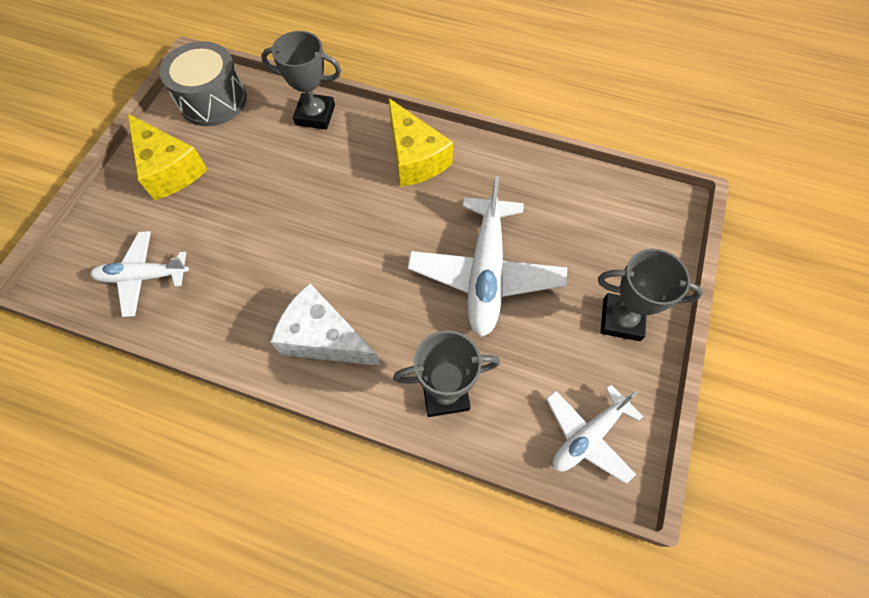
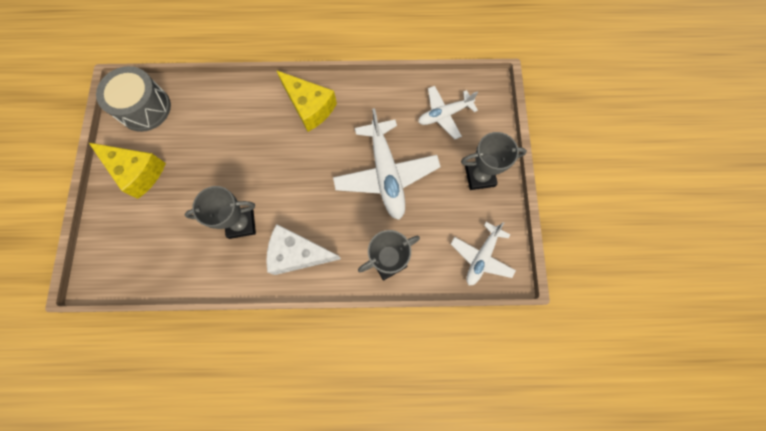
camera: 20 degrees left, 10 degrees up
(143, 277) = (157, 255): white plane -> white plane (444, 115)
(315, 115) = (226, 96): grey trophy -> grey trophy (241, 223)

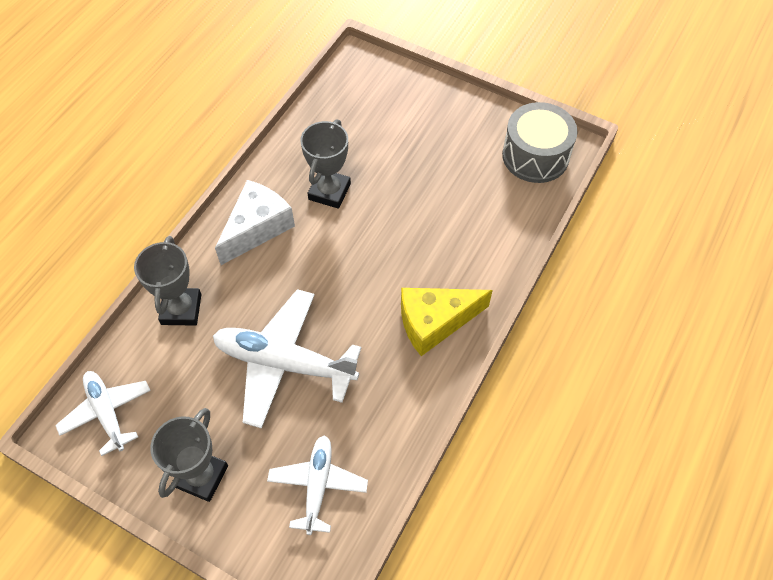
camera: 120 degrees right, 15 degrees down
(137, 172) = (454, 125): yellow cheese -> none

